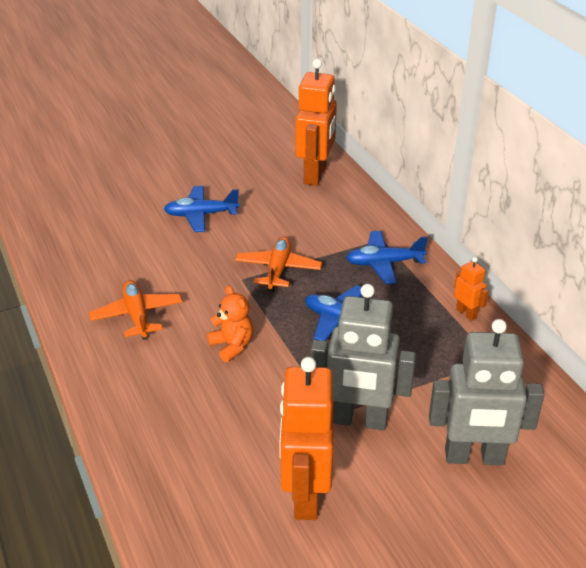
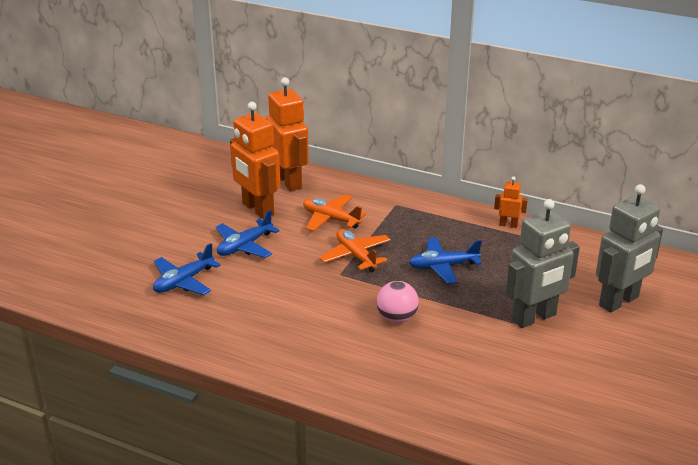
camera: 40 degrees left, 5 degrees down
(137, 315) = (301, 335): orange plane -> orange plane (331, 219)
(232, 346) = (397, 318): orange teddy bear -> pink ball
(305, 495) = (564, 375): orange robot -> orange robot (257, 209)
(384, 263) = (419, 219): blue plane -> blue plane (183, 281)

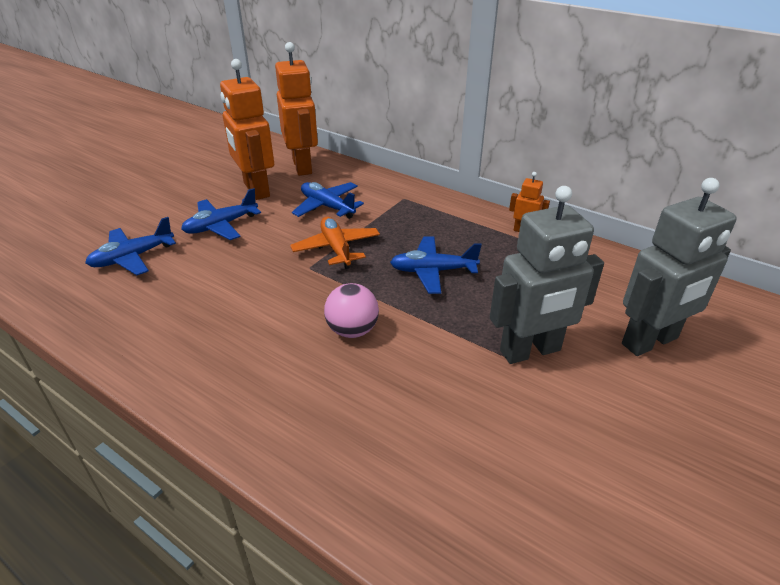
camera: 10 degrees right, 5 degrees up
(331, 219) = (327, 206): orange plane -> blue plane

